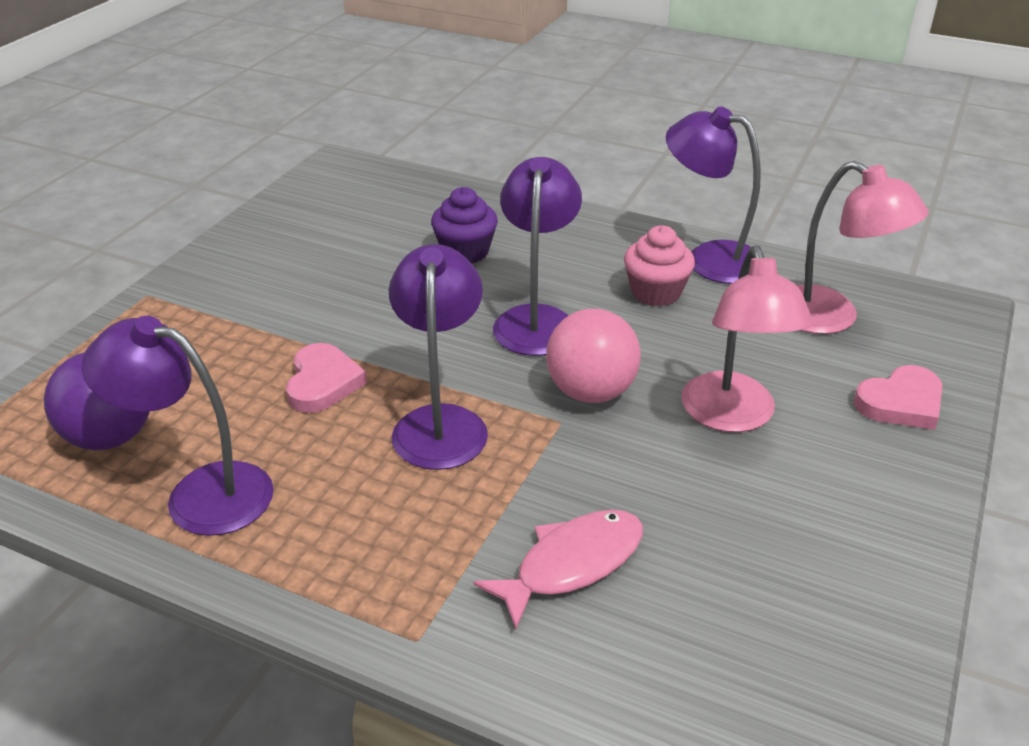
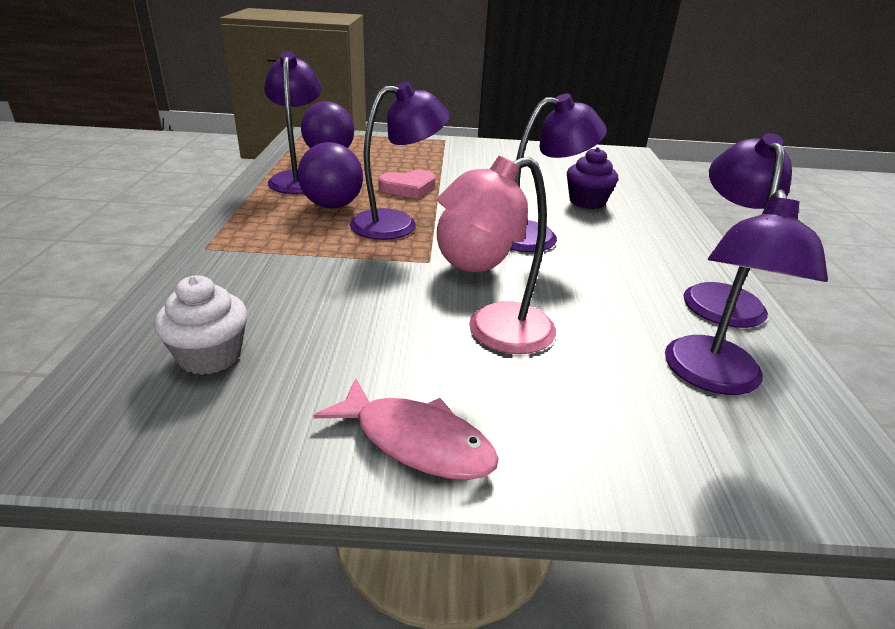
camera: 65 degrees right, 5 degrees down
(340, 473) = (332, 205): none -> purple ball
(572, 564) = (283, 285): pink fish -> pink fish (416, 441)
(655, 292) = (631, 277): pink cupcake -> none
(718, 651) = (210, 356): none -> white cupcake
(831, 318) = (712, 378): pink lamp -> purple lamp
(901, 403) = (611, 441): pink heart -> none

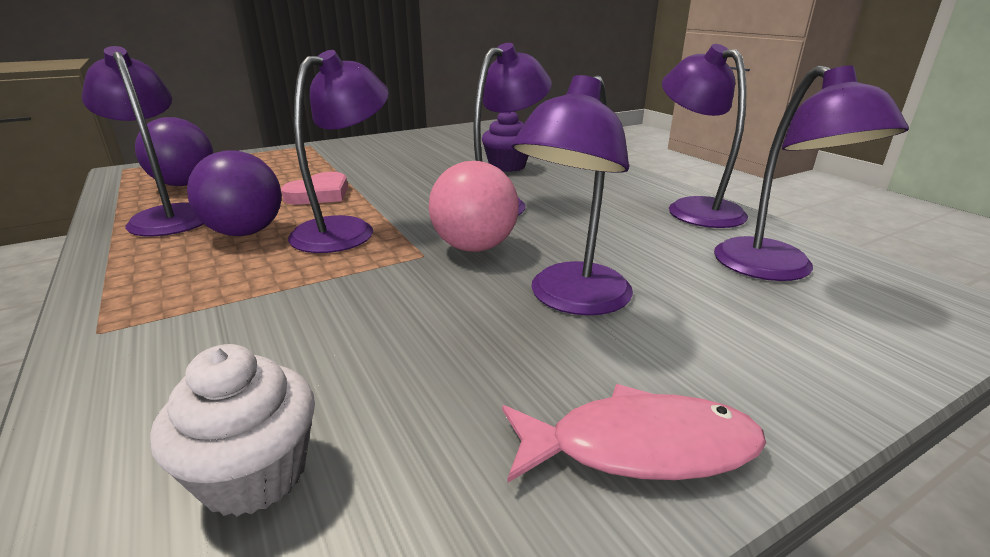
camera: 30 degrees left, 5 degrees down
(495, 333) = (572, 300): pink lamp -> purple lamp

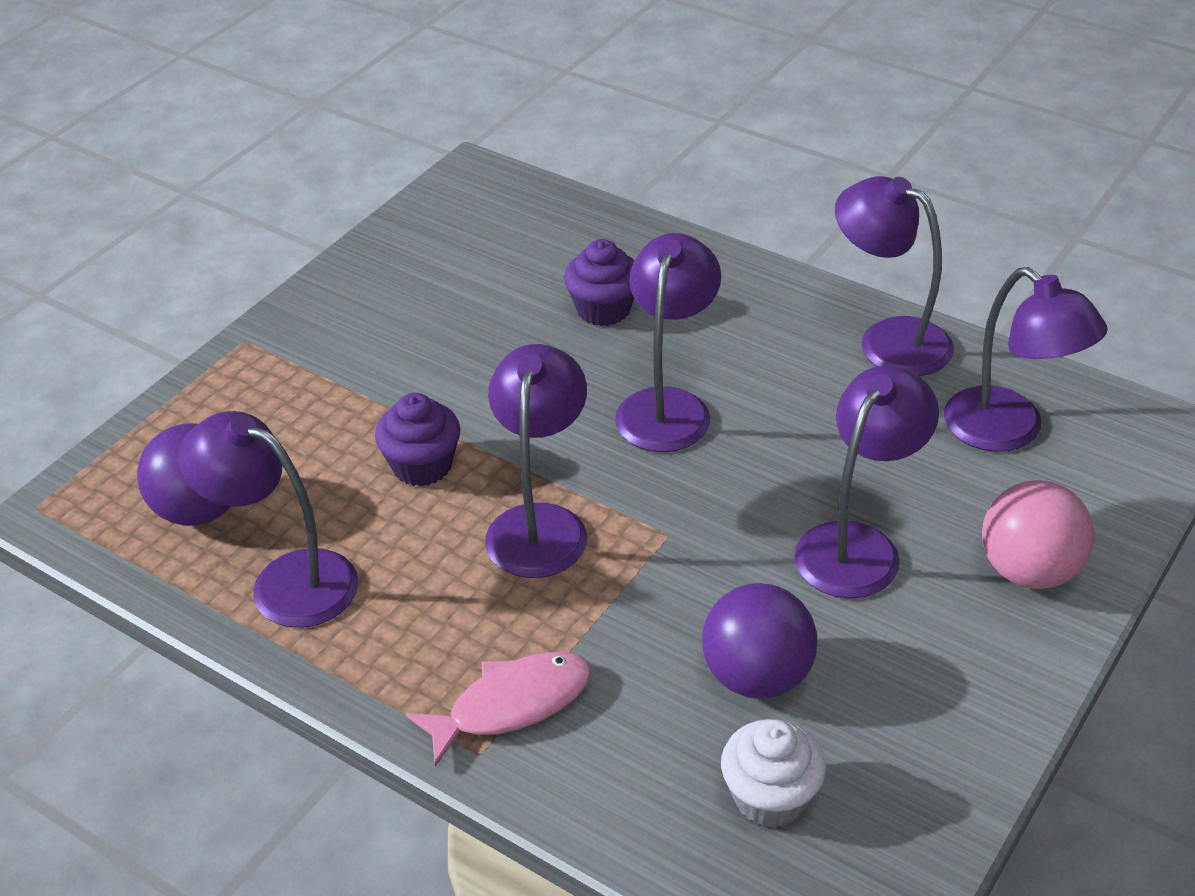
camera: 25 degrees left, 15 degrees up
(245, 232) = (428, 572): purple ball -> purple ball (757, 676)
(319, 194) = (422, 465): pink heart -> purple cupcake
(474, 247) = (709, 501): pink ball -> pink ball (1029, 571)
(572, 300) = (857, 545): purple lamp -> purple lamp turned 150 degrees counterclockwise
(640, 447) = (992, 673): pink fish -> pink fish (512, 705)

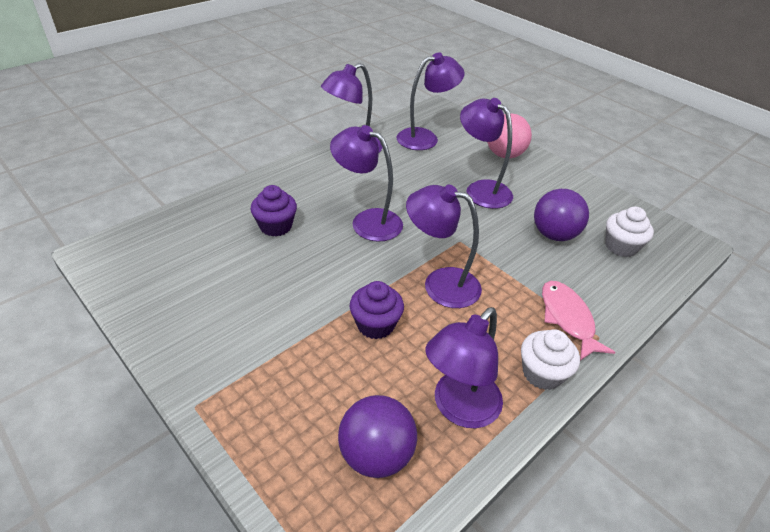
camera: 80 degrees left, 0 degrees up
(374, 674) = (542, 373): none -> white cupcake

